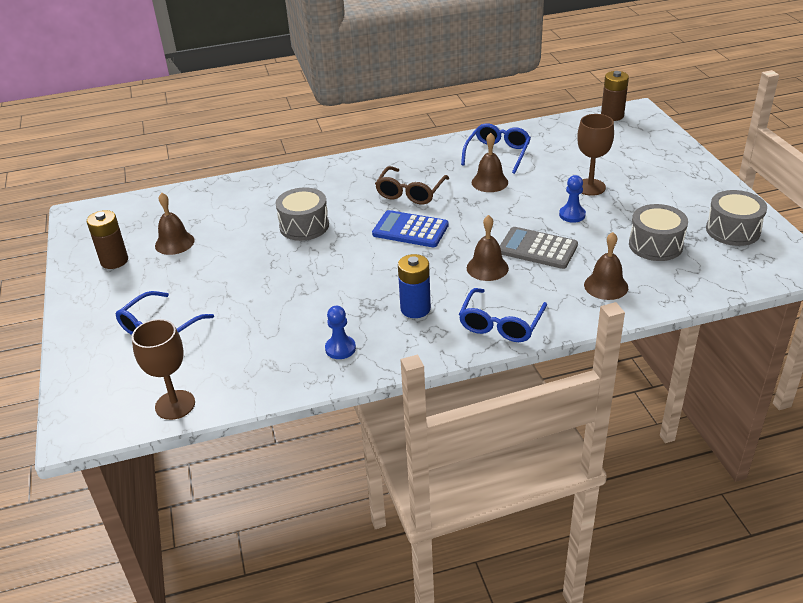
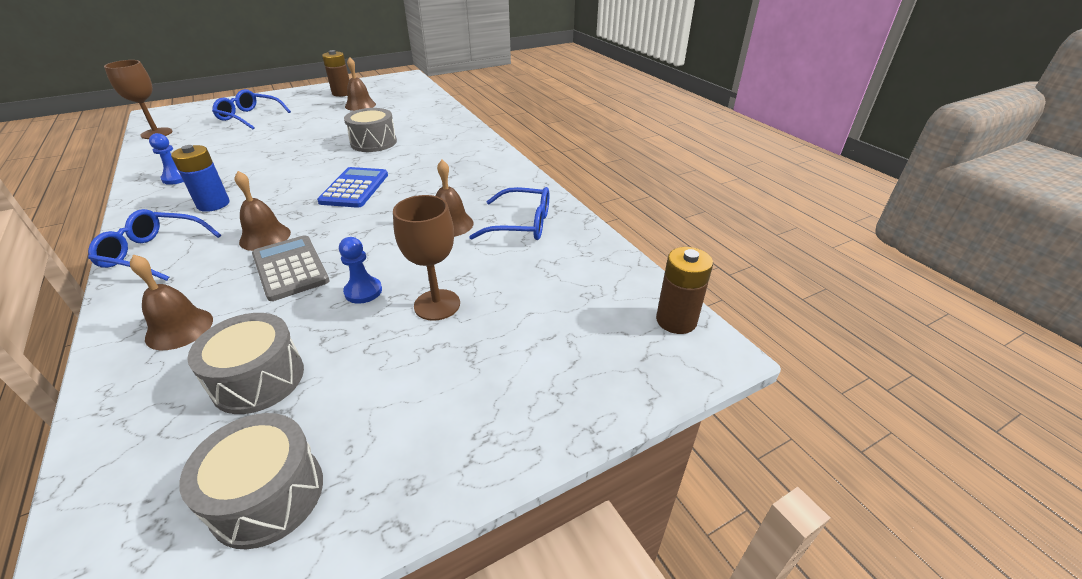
camera: 75 degrees right, 0 degrees up
(410, 192) = (428, 181): brown glasses -> none
(537, 249) = (290, 268): grey calculator -> grey calculator turned 45 degrees counterclockwise

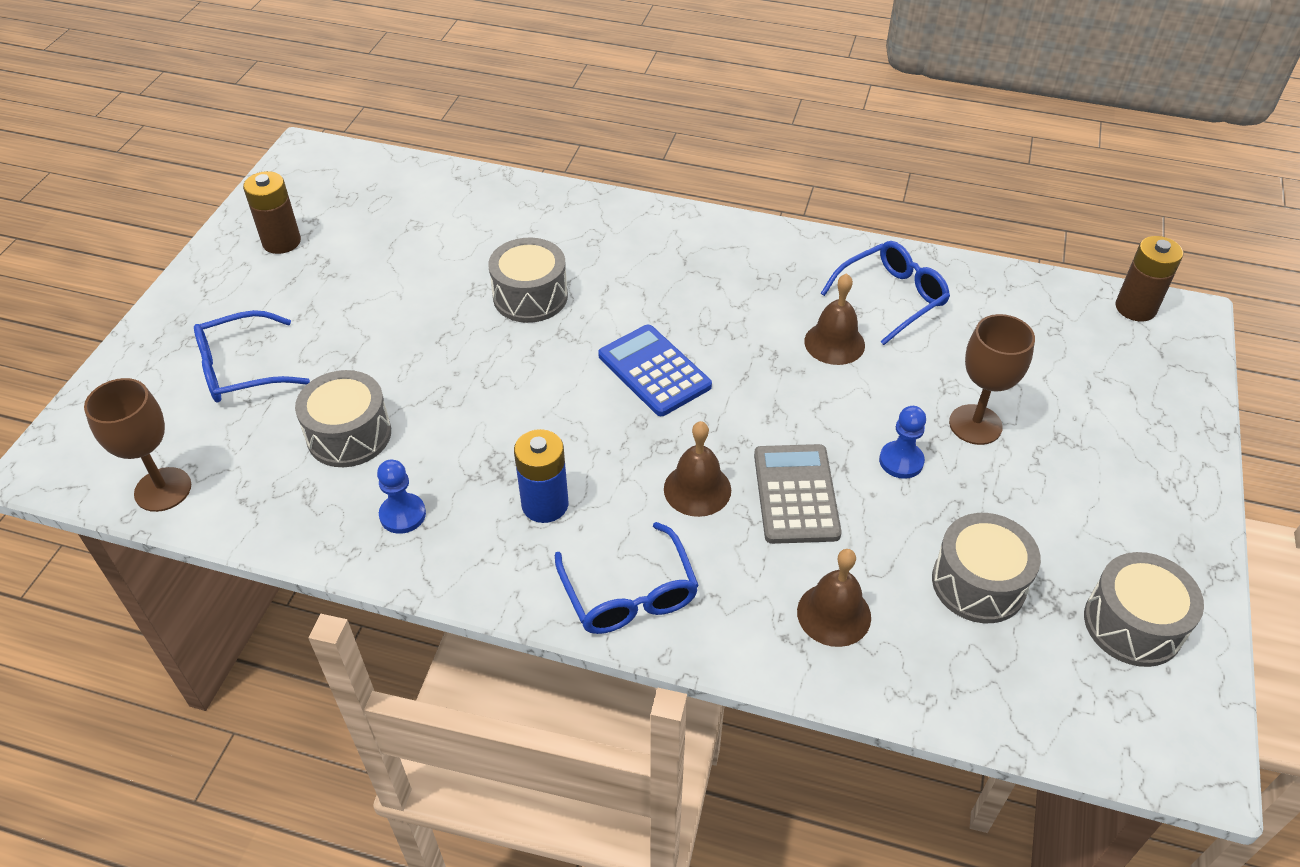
camera: 45 degrees left, 10 degrees up
(154, 253) = (629, 594): blue glasses -> blue glasses turned 75 degrees counterclockwise
(226, 148) = (349, 435): none -> grey drum
(290, 268) = (796, 494): grey calculator -> grey calculator turned 75 degrees clockwise
(360, 105) = (365, 247): brown bell -> none

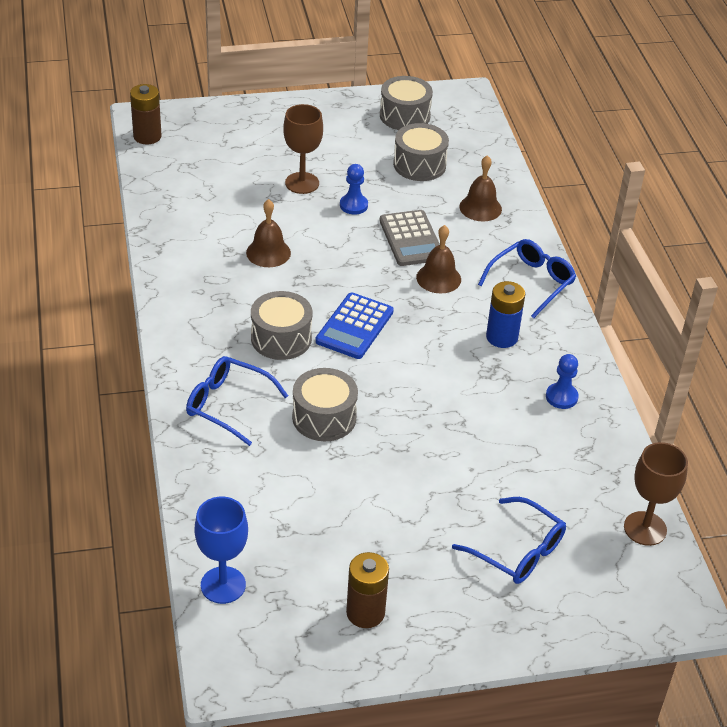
camera: 120 degrees left, 5 degrees down
(349, 435) = (525, 455): grey drum -> grey drum (281, 338)
(389, 173) = (223, 585): none -> blue goblet
(796, 494) = (411, 239): grey calculator -> grey calculator turned 75 degrees counterclockwise
(891, 298) = (204, 237): blue glasses -> blue glasses (228, 405)

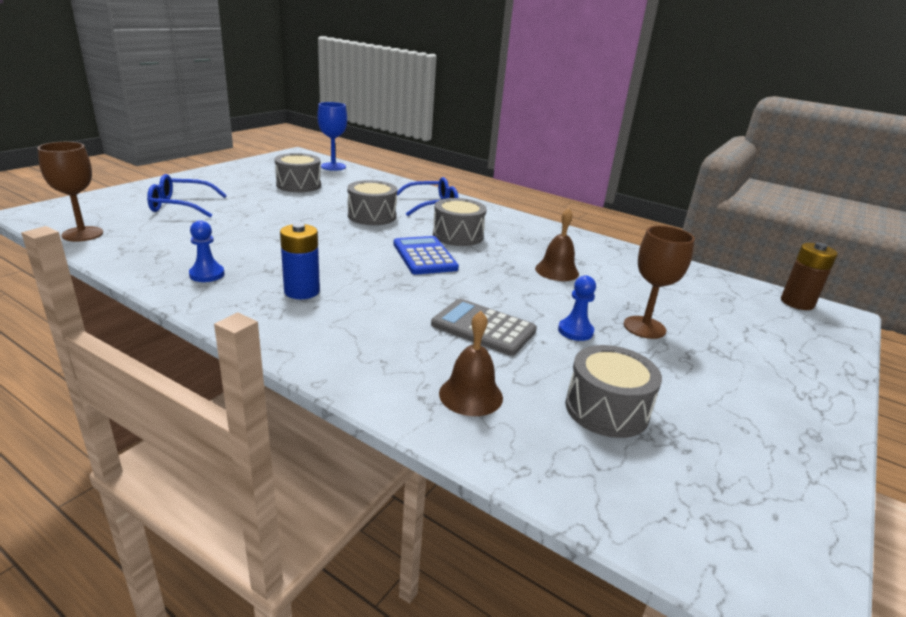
camera: 135 degrees right, 15 degrees down
(365, 613) = (253, 174): brown battery -> none
(404, 116) = (745, 473): grey drum -> grey drum (299, 185)
(438, 278) = (412, 309): brown bell -> none
(531, 282) = (320, 344): blue glasses -> none

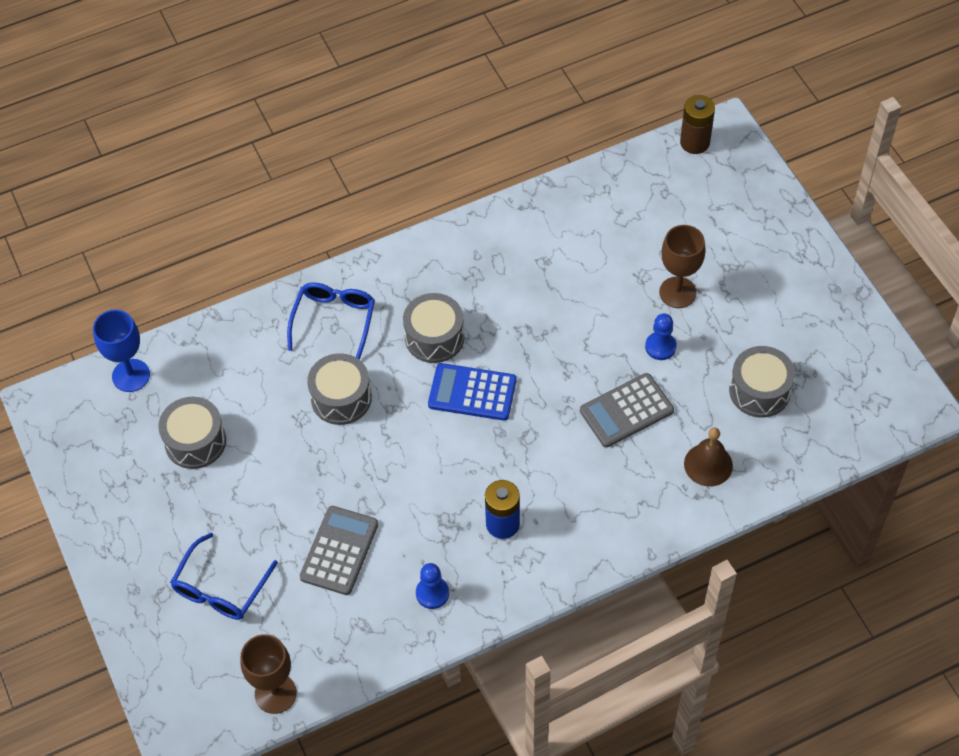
camera: 55 degrees left, 30 degrees up
(233, 235) = (339, 551): none -> grey calculator
(557, 271) = (554, 294): brown bell -> none

